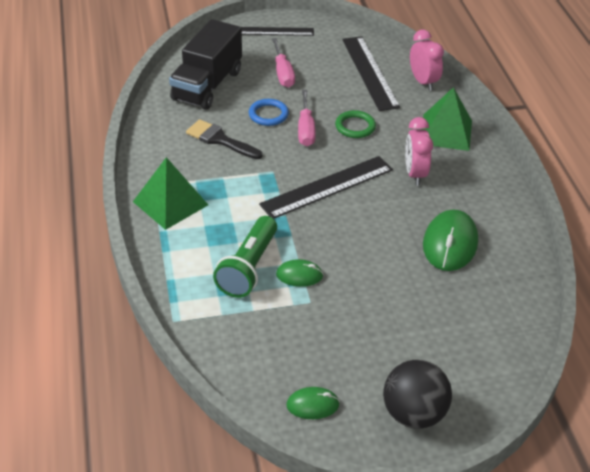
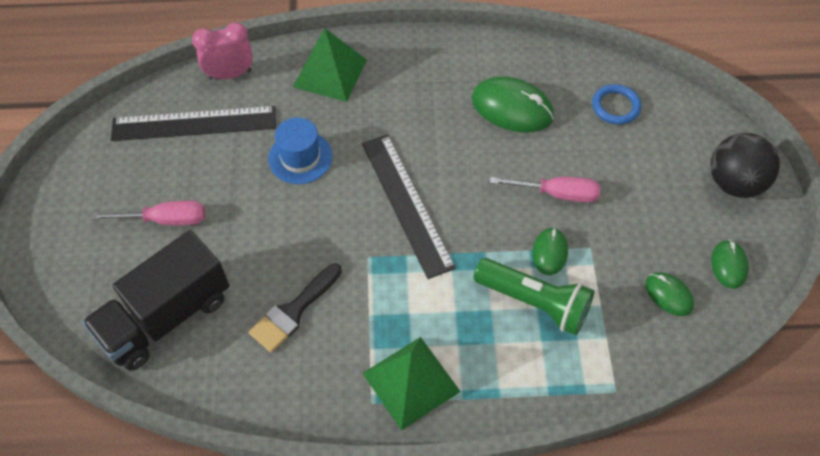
camera: 80 degrees left, 15 degrees up
(207, 85) = (166, 317): black truck -> black truck turned 105 degrees clockwise
(268, 114) = (253, 248): blue ring -> blue ring (615, 106)
(271, 357) = (668, 295): none -> green mouse
(276, 31) = (61, 215): black ruler -> none
(306, 129) = (293, 210): pink screwdriver -> pink screwdriver (556, 193)
(355, 127) = (300, 157): green ring -> blue hat
(415, 174) = (397, 116): pink clock -> none

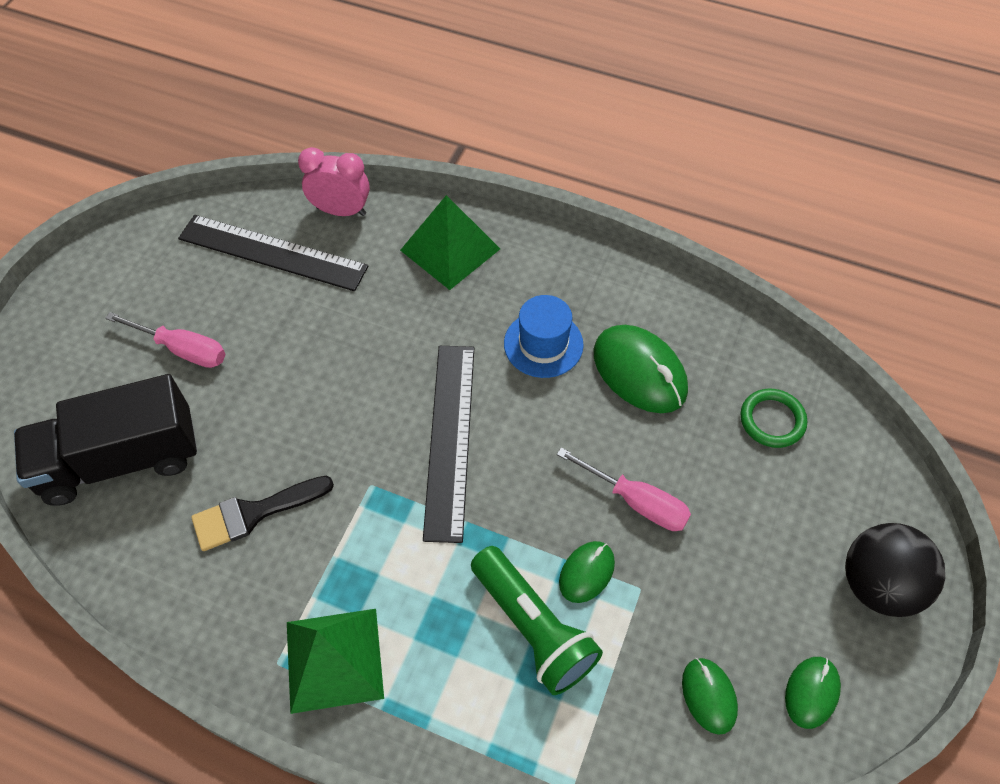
camera: 25 degrees right, 0 degrees up
(300, 157) = (362, 335): blue hat -> blue hat (543, 344)
(615, 106) = (772, 420): blue ring -> green ring

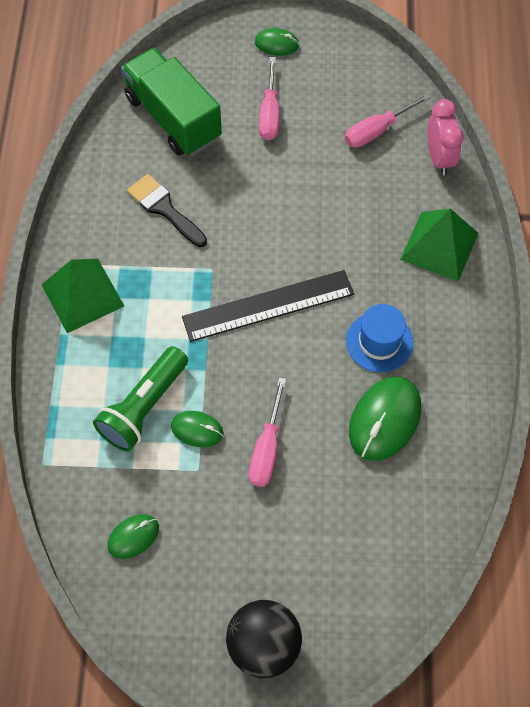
camera: 70 degrees right, 5 degrees up
(121, 459) = (173, 118): black truck -> green truck
(272, 253) = (377, 130): black ruler -> pink screwdriver
(772, 420) = (382, 534): green ring -> none
(811, 692) = (159, 609): green mouse -> green mouse (276, 44)

